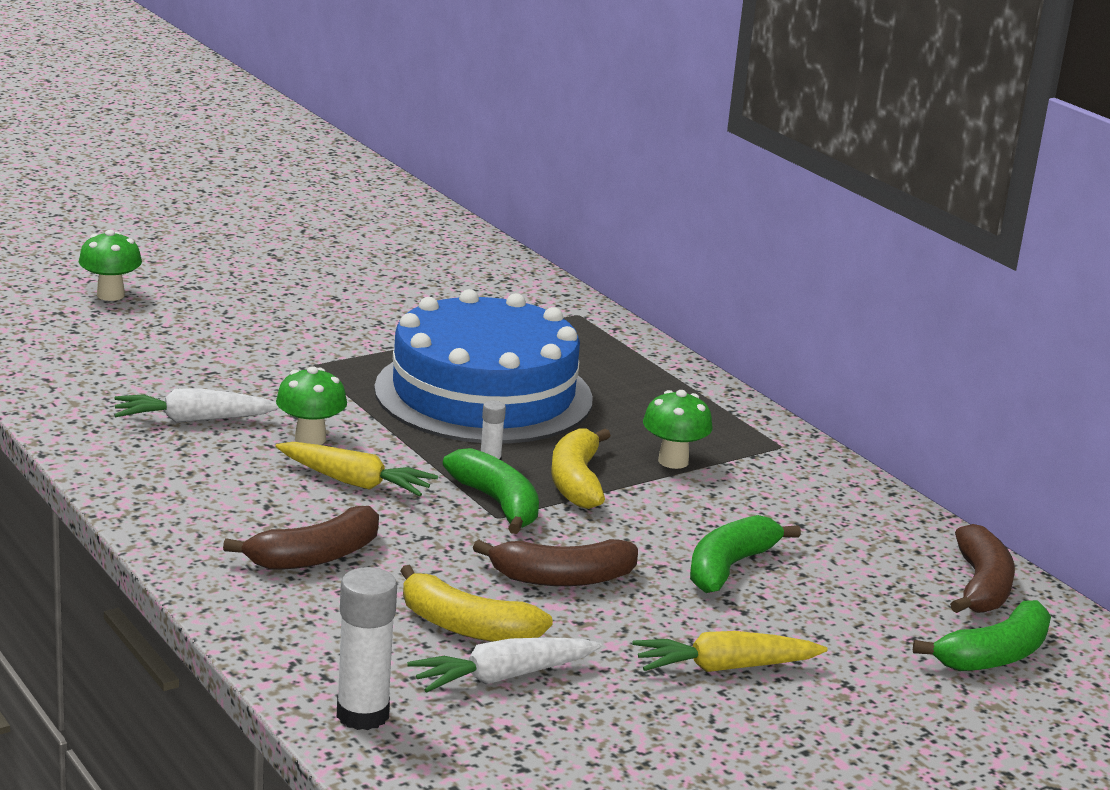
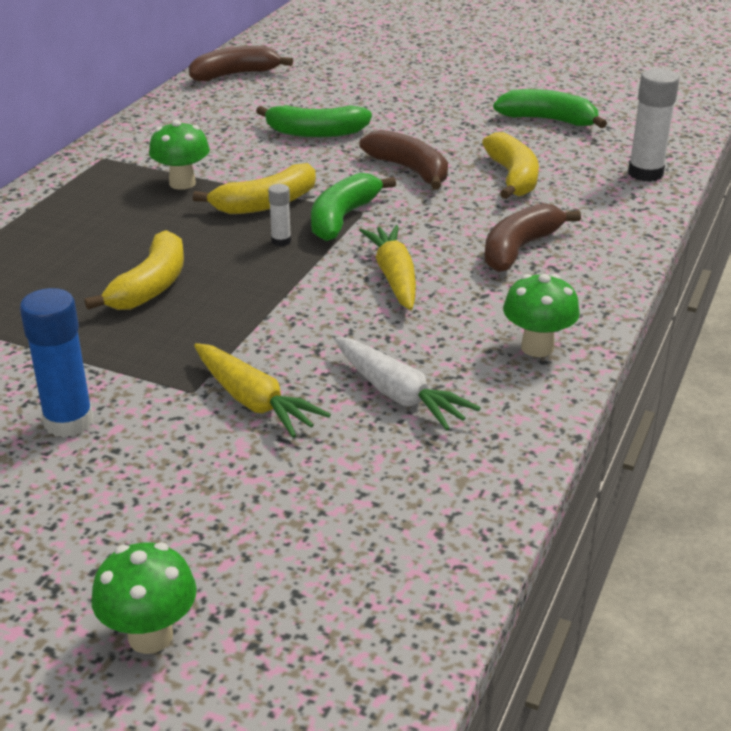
camera: 120 degrees left, 10 degrees up
(310, 439) = (351, 324): green mushroom -> green mushroom (537, 347)
(315, 556) = (519, 249): brown banana -> brown banana turned 75 degrees counterclockwise
(336, 325) = (69, 422): none -> blue glue stick
(483, 394) = (151, 286): blue cake -> yellow banana
(502, 677) = (543, 153): white carrot -> none
(724, 668) = (433, 109): yellow carrot -> yellow carrot (254, 401)
(994, 655) = (311, 61): green banana -> green banana (548, 120)

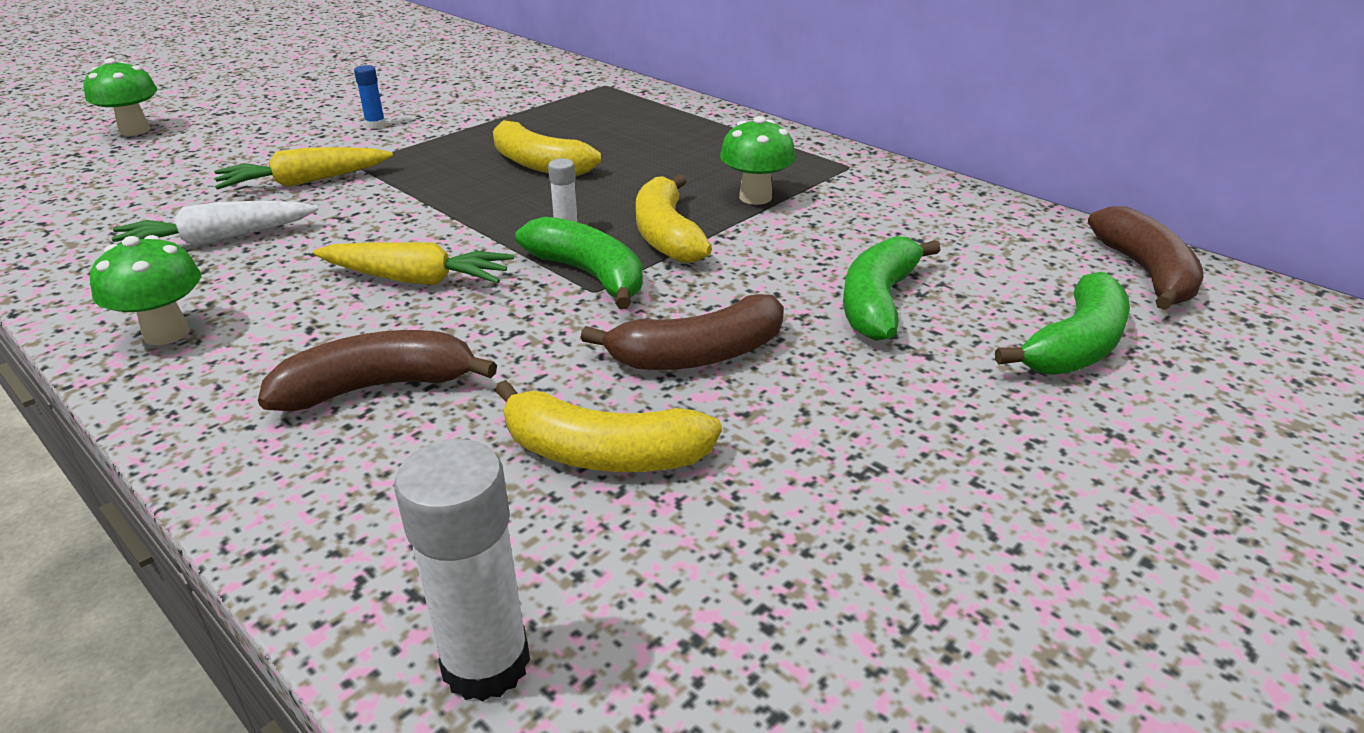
camera: 110 degrees right, 0 degrees up
(69, 422) = (375, 125): blue glue stick -> blue glue stick, size x0.52
(519, 249) = (378, 387): brown banana -> brown banana turned 75 degrees counterclockwise
(548, 120) = (852, 603): green banana -> green banana (1075, 345)

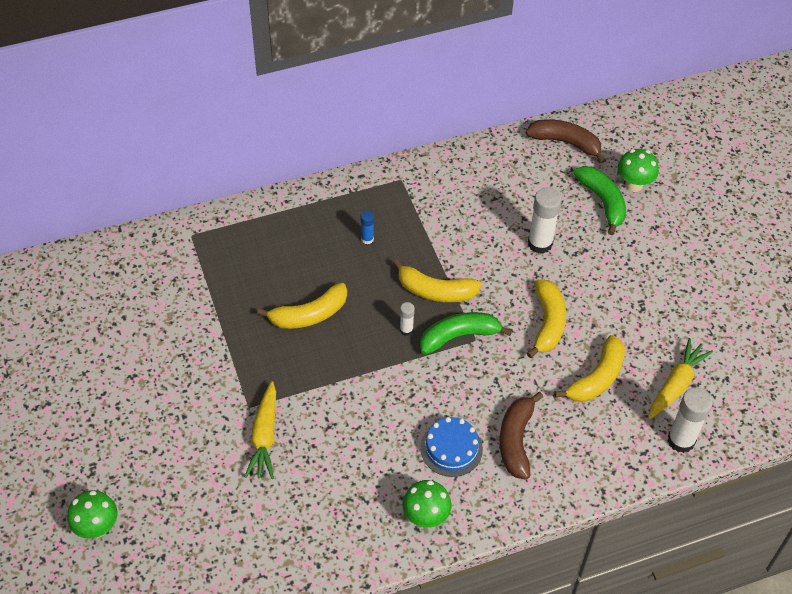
camera: 65 degrees left, 20 degrees up
(217, 240) = (326, 489): white carrot -> none
(332, 323) = (451, 448): none -> blue cake
(375, 125) = (184, 382): blue glue stick -> blue glue stick (367, 239)
(417, 279) = (425, 406): yellow carrot -> yellow carrot (676, 384)
(698, 355) = (547, 323): brown banana -> yellow banana
(755, 197) = (414, 237): green mushroom -> green mushroom (634, 185)
(878, 302) = (540, 243): green banana -> white glue stick

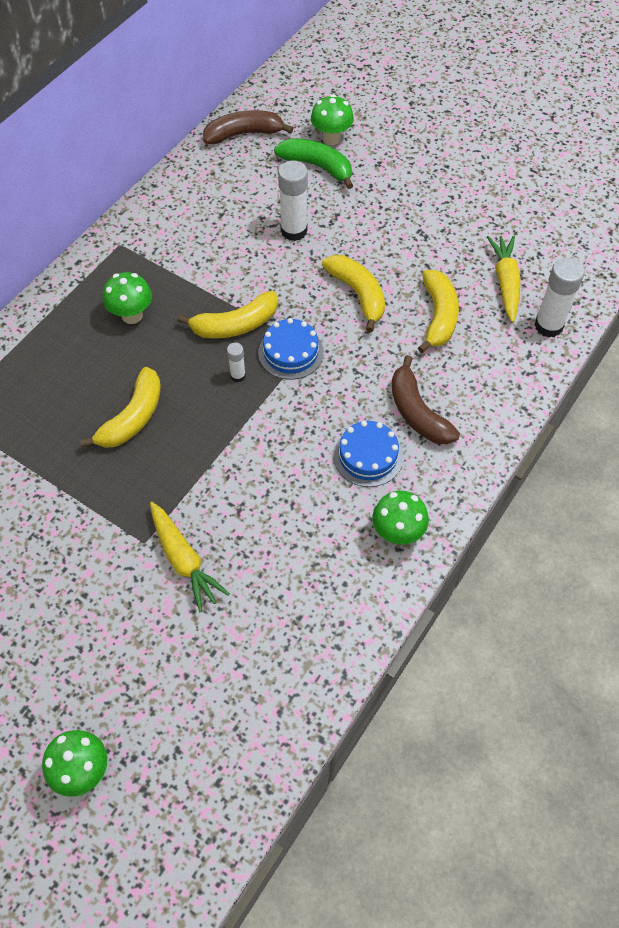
camera: 35 degrees left, 5 degrees up
(367, 239) = (132, 315): blue glue stick -> green mushroom
(459, 336) = (290, 352): green banana -> blue cake

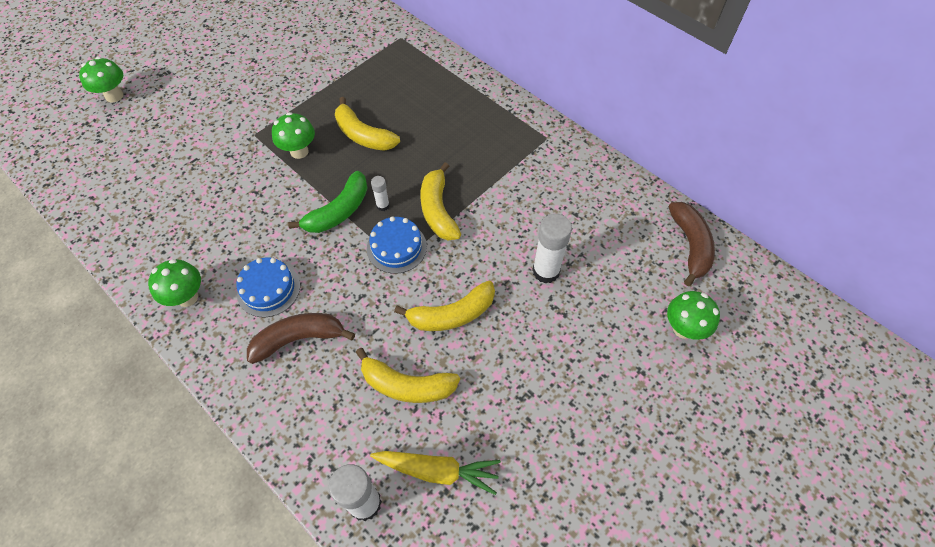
camera: 100 degrees right, 0 degrees up
(132, 315) = (465, 141): green mushroom -> green mushroom (299, 151)
(184, 560) = (229, 155): yellow carrot -> none
(317, 166) = (638, 307): green banana -> green banana (339, 211)

